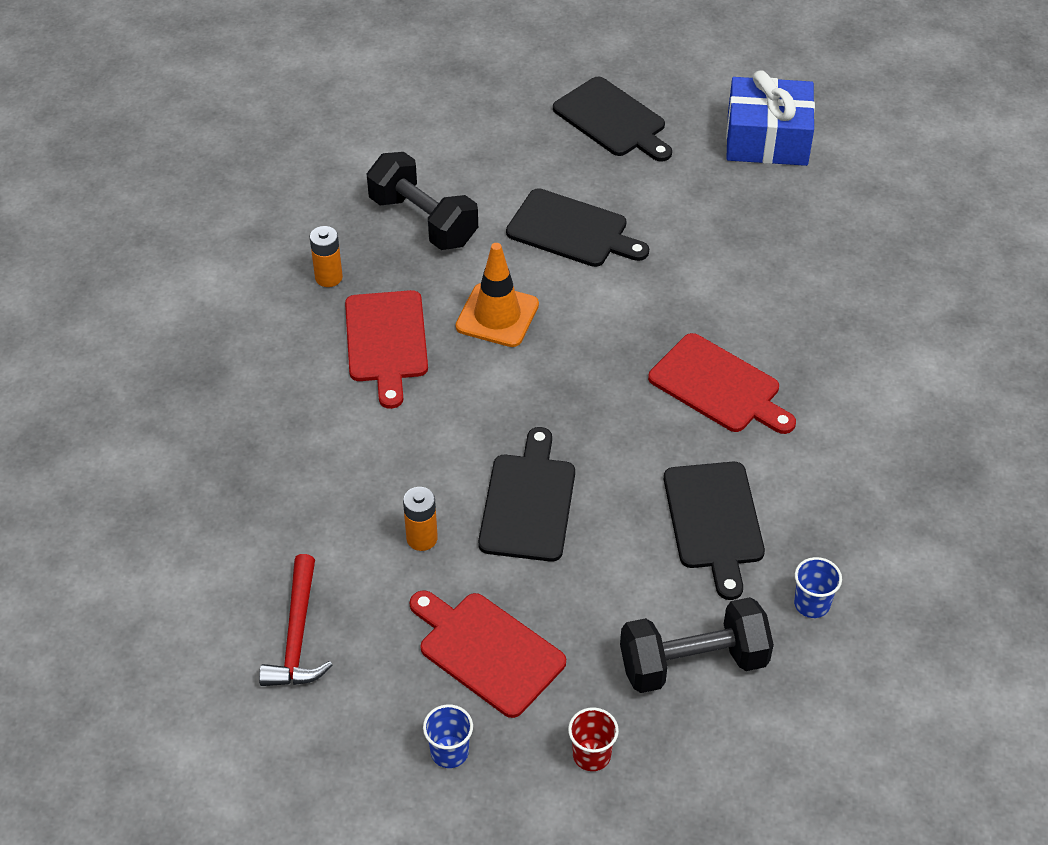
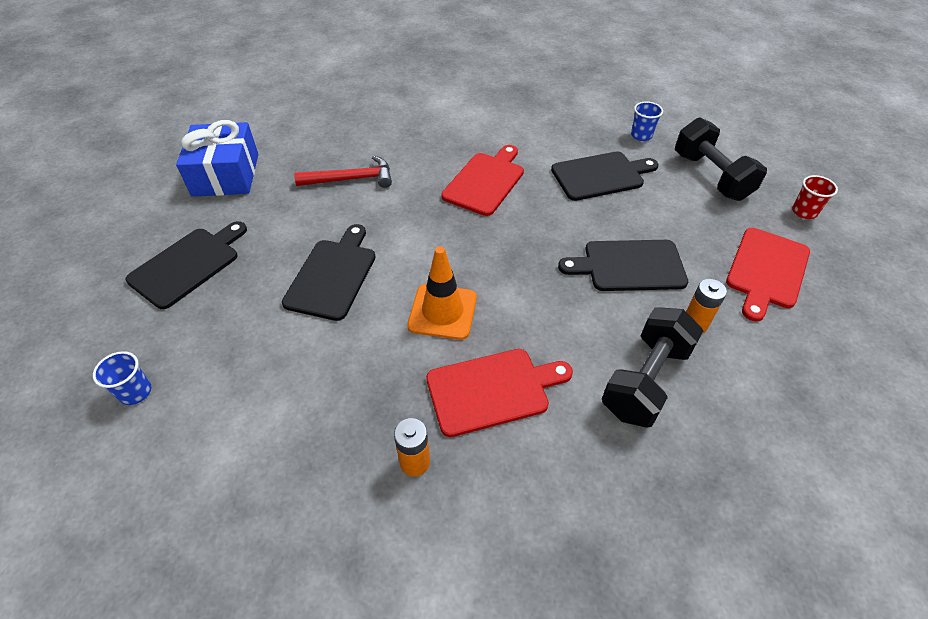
camera: 100 degrees left, 0 degrees up
(297, 635) = (833, 391): red hammer -> red hammer (351, 179)
(423, 221) = (324, 389): black dumbbell -> black dumbbell (645, 380)
(449, 752) = (855, 278): blue cup -> blue cup (135, 392)

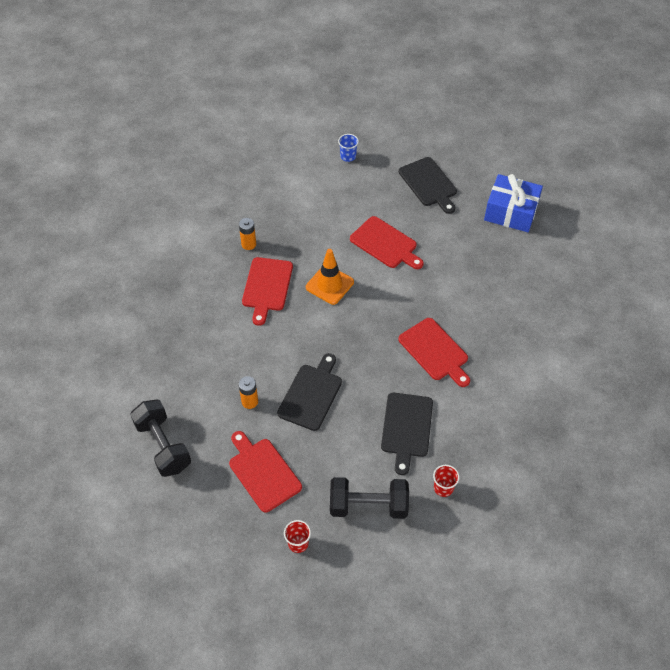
camera: 115 degrees right, 5 degrees up
(333, 275) = (385, 244): black cutting board -> red cutting board
(351, 179) = (474, 276): red hammer -> none
(641, 135) = (443, 488): blue cup -> red cup
(645, 380) = (231, 355): black dumbbell -> black dumbbell (163, 446)

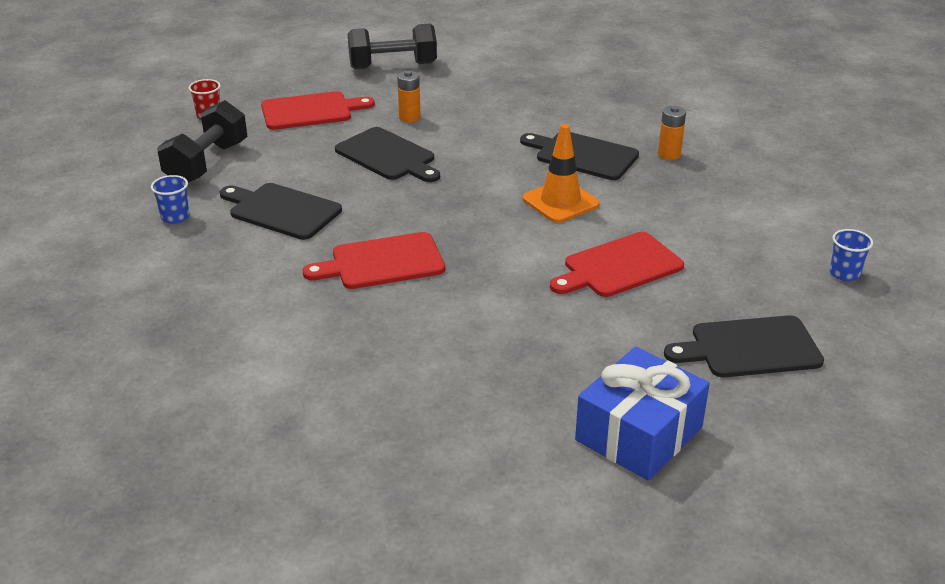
camera: 110 degrees right, 20 degrees down
(267, 287) = (583, 155): red cutting board -> black cutting board
(443, 488) = (175, 217): red cup -> blue cup

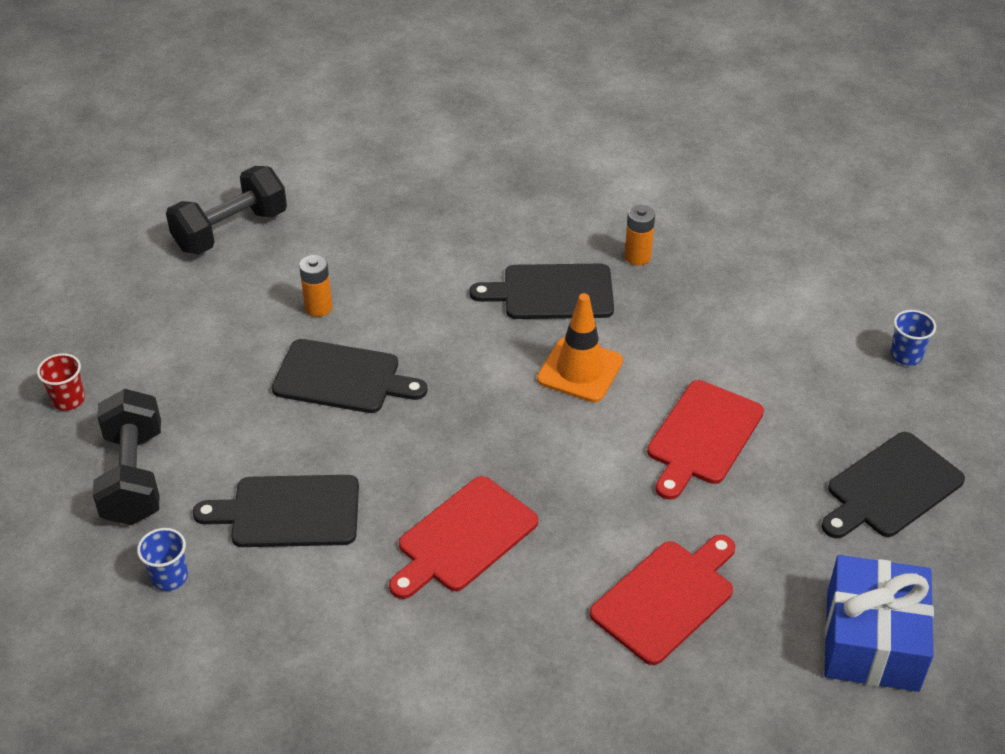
camera: 30 degrees left, 10 degrees up
(311, 111) = (191, 342): red cutting board -> red cutting board (666, 598)

